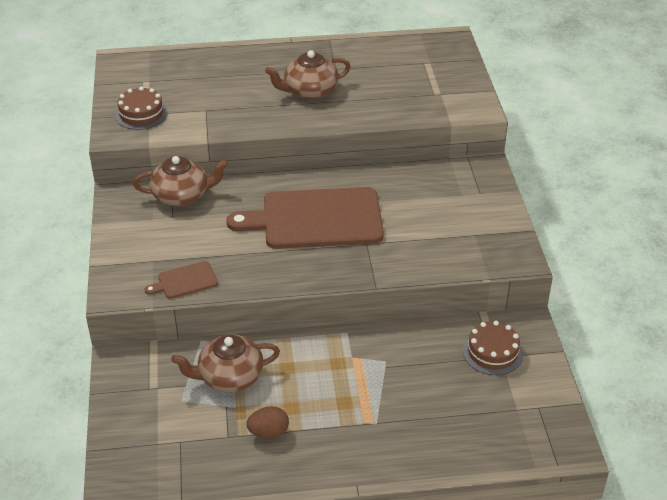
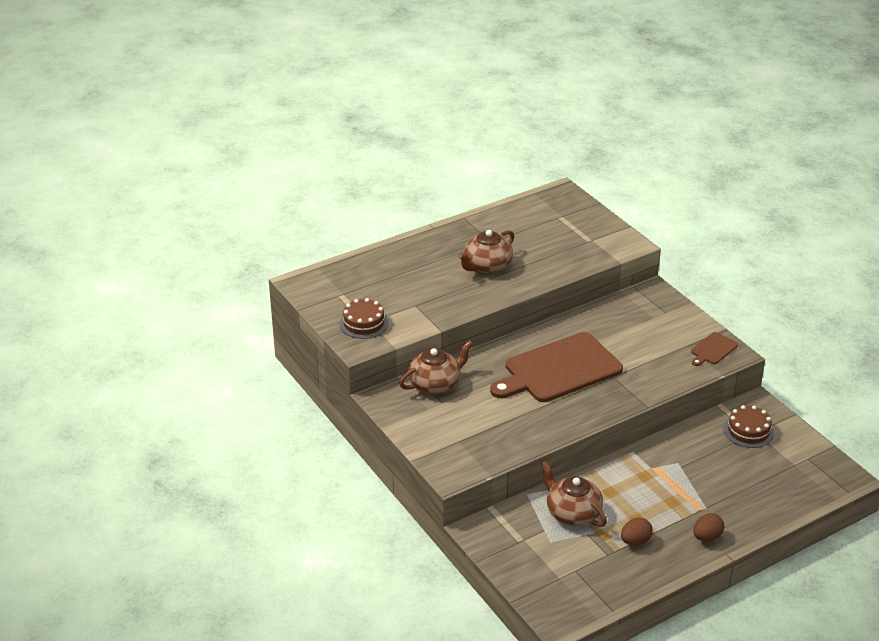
camera: 25 degrees left, 5 degrees down
(185, 281) = (498, 448): brown cutting board -> brown cutting board (713, 349)
(229, 377) = (572, 512): brown teapot -> brown teapot turned 90 degrees clockwise
(350, 457) = (707, 537): none -> brown egg

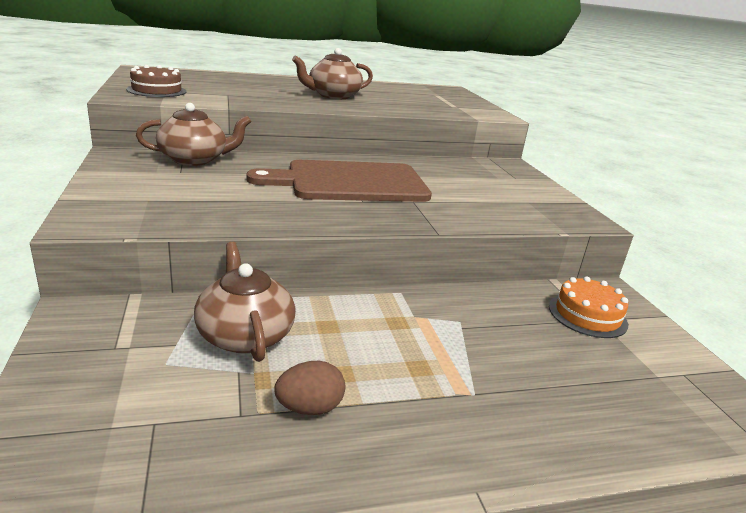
camera: 15 degrees right, 10 degrees down
(707, 537) = (451, 444): brown egg -> none
(713, 349) = (561, 212): brown cutting board -> none
(748, 431) = (587, 315): brown cake -> orange cake

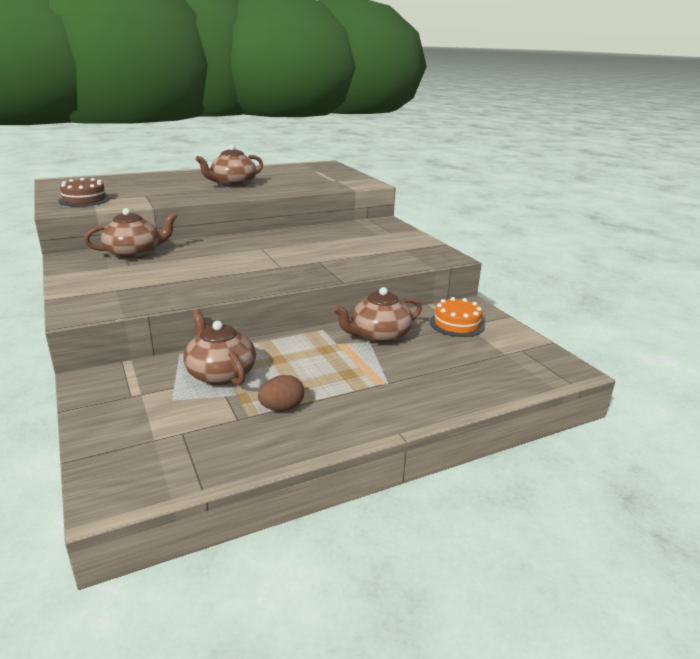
camera: 10 degrees left, 0 degrees up
(350, 182) = (266, 254): brown cutting board -> none
(474, 314) = (379, 336): none -> brown teapot

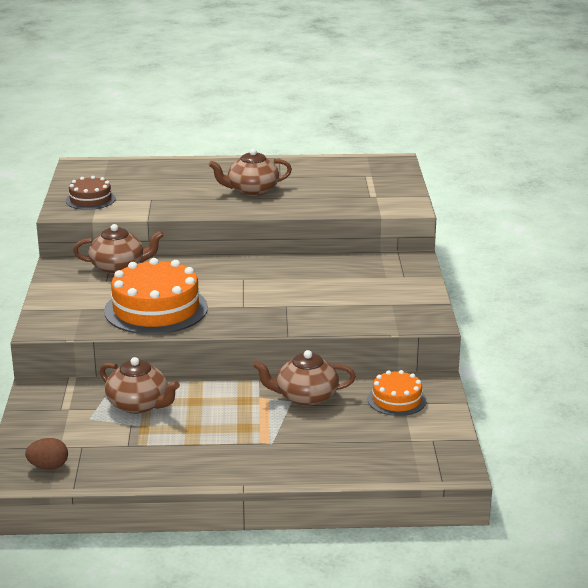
camera: 25 degrees right, 0 degrees up
(197, 279) = (156, 309): none -> orange cake
(220, 374) = (139, 405): brown teapot -> brown teapot turned 135 degrees clockwise
(282, 408) = (167, 444): brown egg -> brown egg (48, 467)

